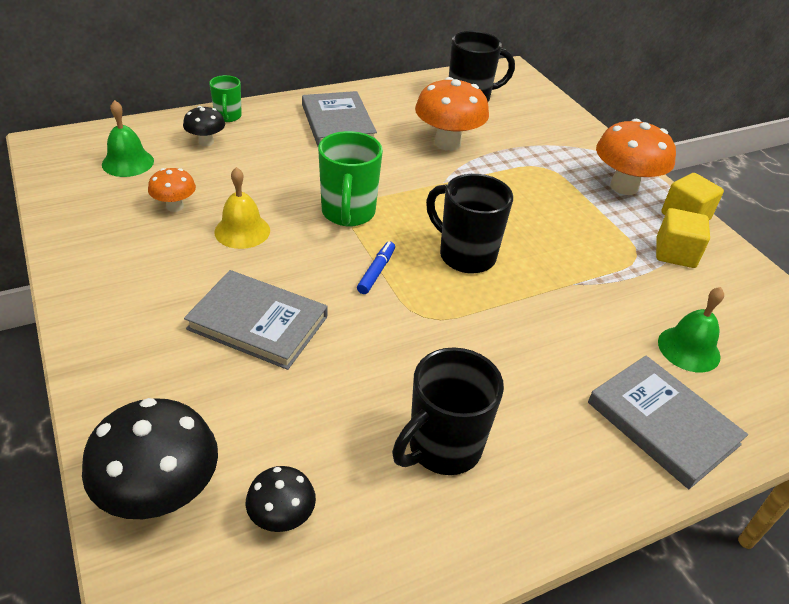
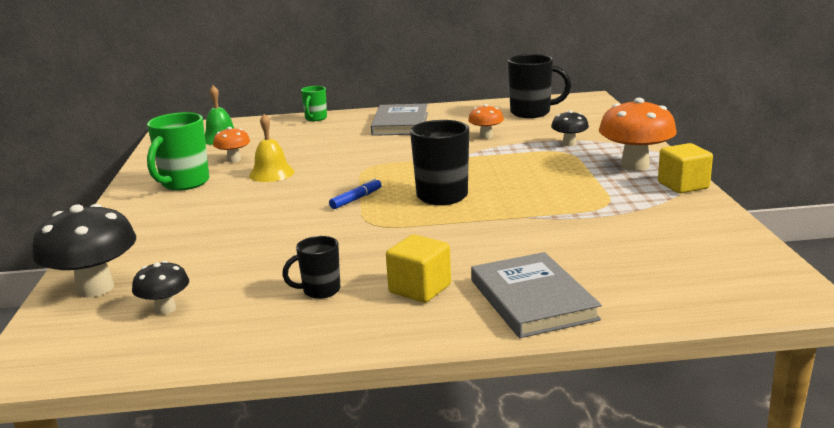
camera: 25 degrees right, 20 degrees down
(206, 142) = (287, 130): black mushroom -> black mushroom (569, 144)
(258, 323) = (239, 217): grey book -> none
(348, 213) = (362, 169): green mug -> green mug (184, 183)
(442, 448) = (320, 291): black mug -> black mug, size x0.57
(447, 143) = (486, 136): orange mushroom -> orange mushroom, size x0.54
(675, 253) = (649, 206): yellow cube -> yellow cube (420, 289)
(689, 349) = (604, 261): green bell -> none

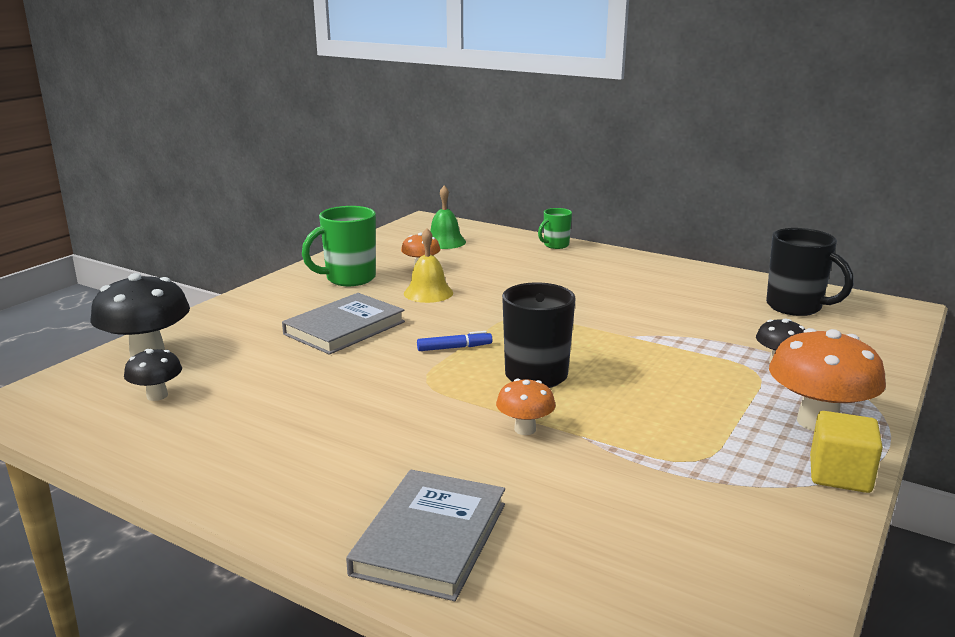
camera: 35 degrees right, 0 degrees up
(320, 291) = (278, 433): black mug -> none
(400, 124) = (627, 276): grey book -> grey book (344, 328)
(420, 289) = (354, 472): yellow cube -> none
(486, 136) = (694, 320): orange mushroom -> orange mushroom (525, 429)

